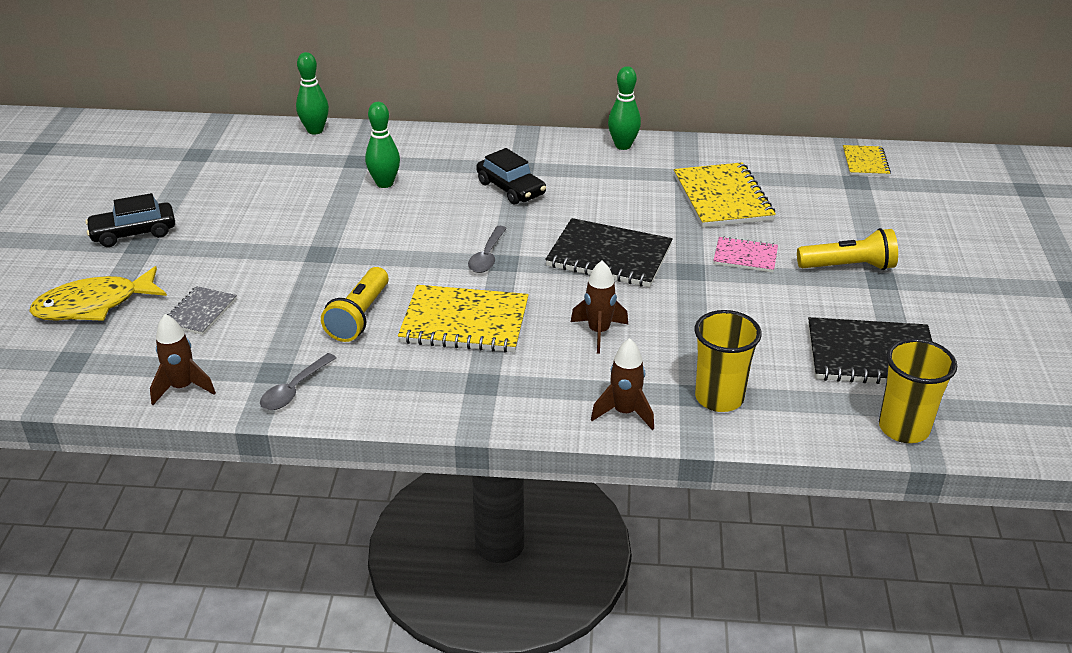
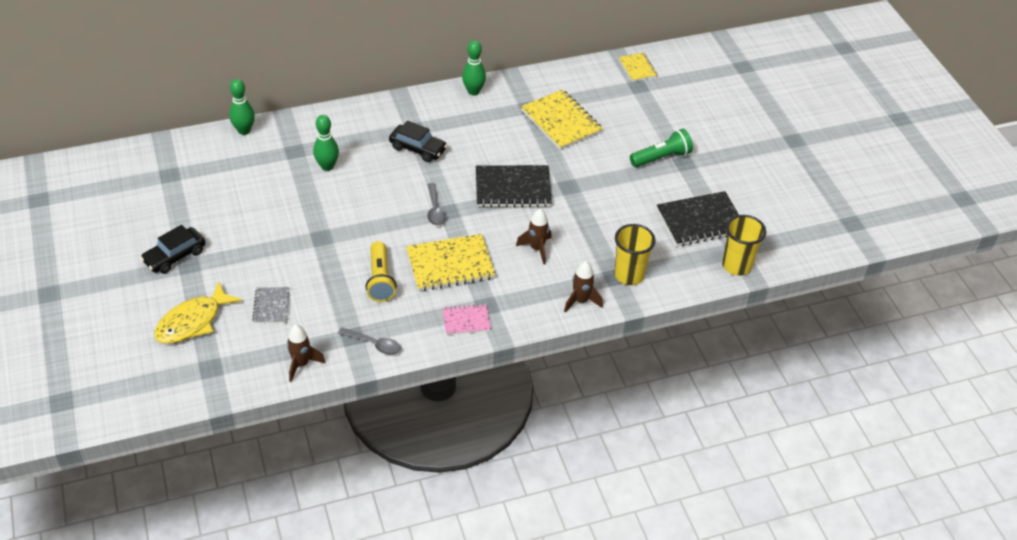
camera: 25 degrees left, 10 degrees up
(294, 389) = (374, 344): grey spoon -> grey spoon turned 75 degrees counterclockwise
(745, 256) = (597, 166): pink notebook -> pink notebook (466, 321)
(848, 266) = (661, 157): yellow flashlight -> green flashlight

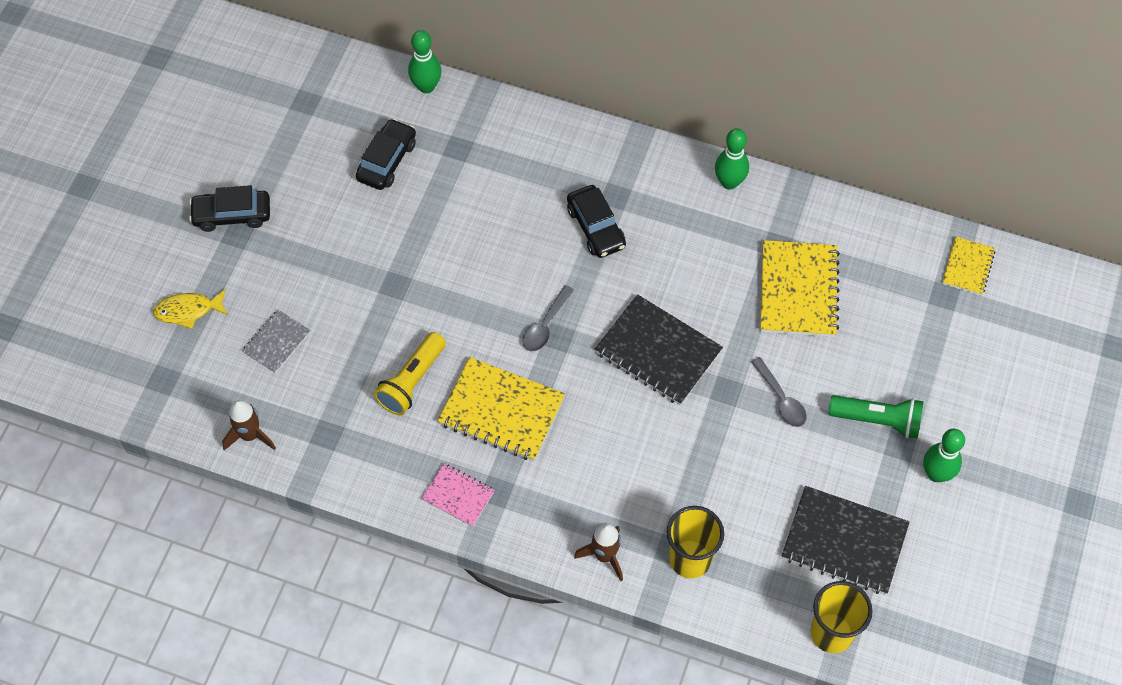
camera: 40 degrees right, 15 degrees up
(193, 322) = (188, 311): yellow fish -> yellow fish, size x0.64
(254, 178) = (387, 161): none -> black car
(327, 166) = (476, 191): green bowling pin -> green bowling pin (936, 474)
(374, 344) = (340, 460): grey spoon -> grey spoon (781, 399)
(537, 249) = (615, 453): brown rocket -> none

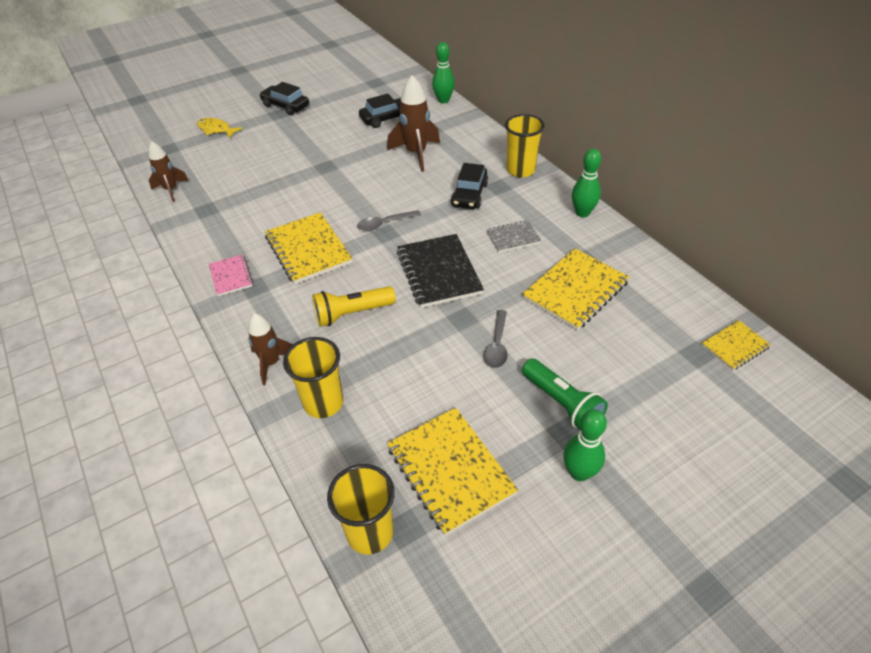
camera: 40 degrees right, 15 degrees down
(277, 342) = (237, 160): grey notebook -> grey notebook (513, 238)
(412, 381) = (279, 210): yellow flashlight -> yellow flashlight (352, 313)
(480, 200) = (416, 154): none -> brown rocket
(618, 156) = (520, 170): none -> yellow cup
(844, 541) = (450, 470): black notebook -> yellow notebook

